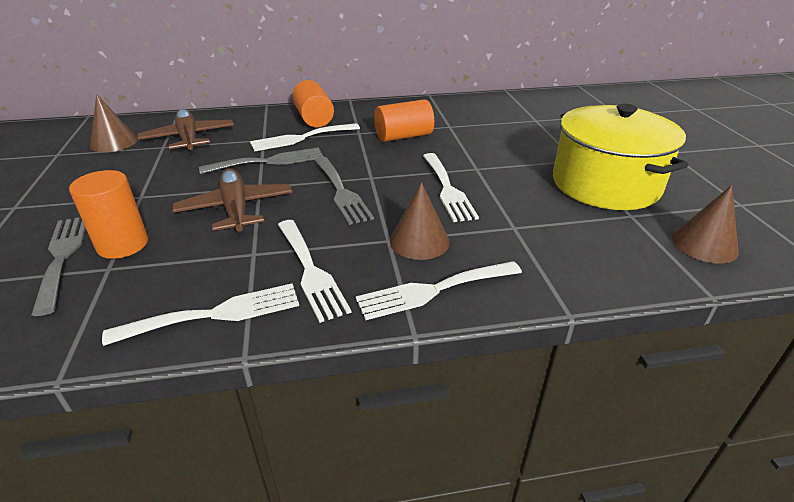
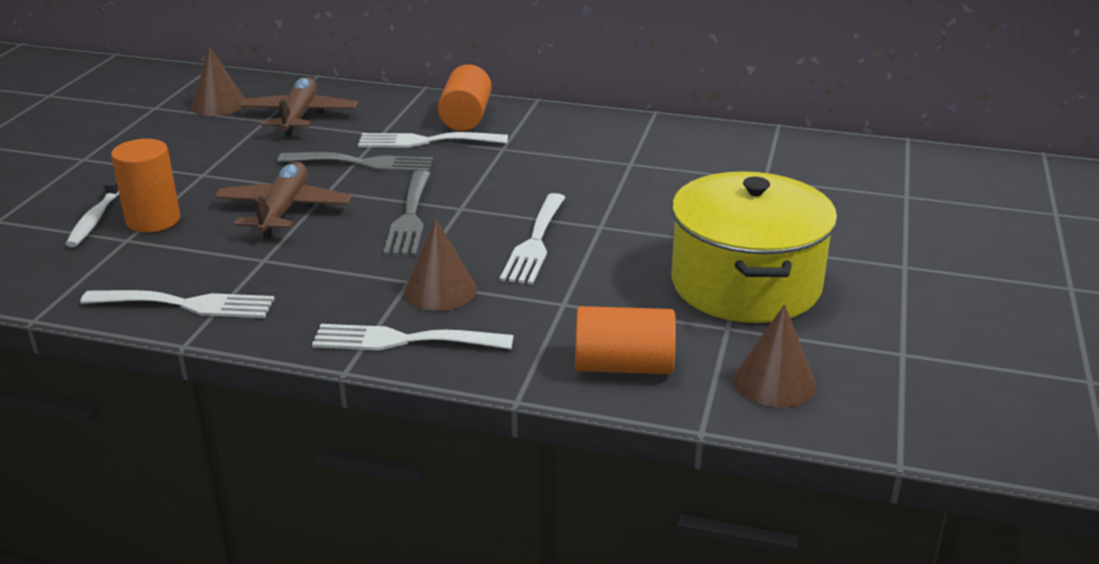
camera: 25 degrees right, 5 degrees down
(62, 257) = (95, 219): grey fork -> white toothbrush
(310, 271) = (302, 290): white fork -> none
(403, 136) = (553, 165): orange cylinder -> orange cylinder (623, 366)

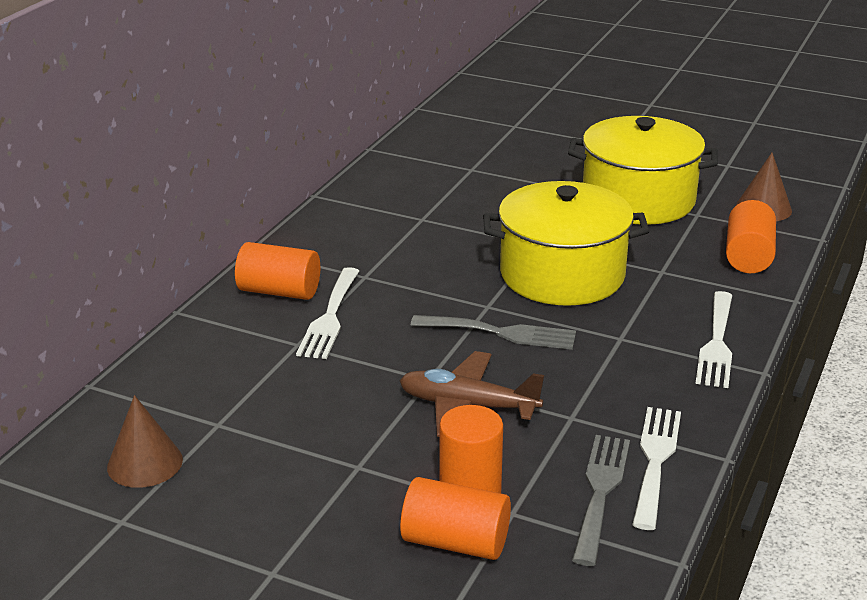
camera: 80 degrees left, 0 degrees up
(95, 219) = (455, 542): white toothbrush -> orange cylinder
(299, 116) = (220, 398): brown plane -> none
(363, 163) = (370, 356): grey fork -> grey fork (600, 491)
(440, 290) = (638, 323): brown cone -> none
(535, 243) = (562, 275): white fork -> yellow pot

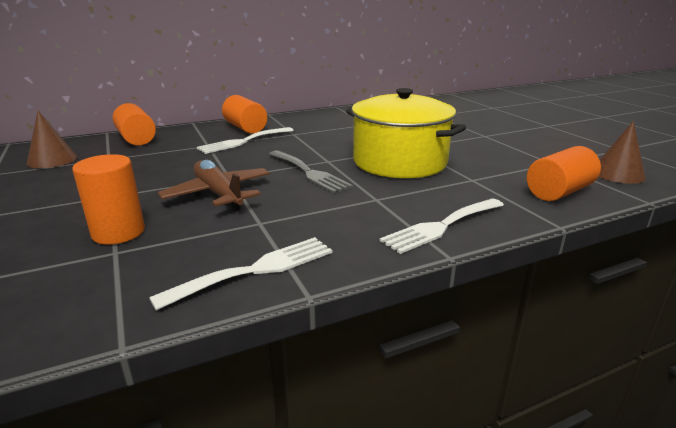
camera: 40 degrees right, 5 degrees down
(455, 542) = (55, 250): orange cylinder -> orange cylinder (136, 139)
(600, 491) = (183, 268): grey fork -> none
(638, 200) = (518, 147): yellow pot -> none

